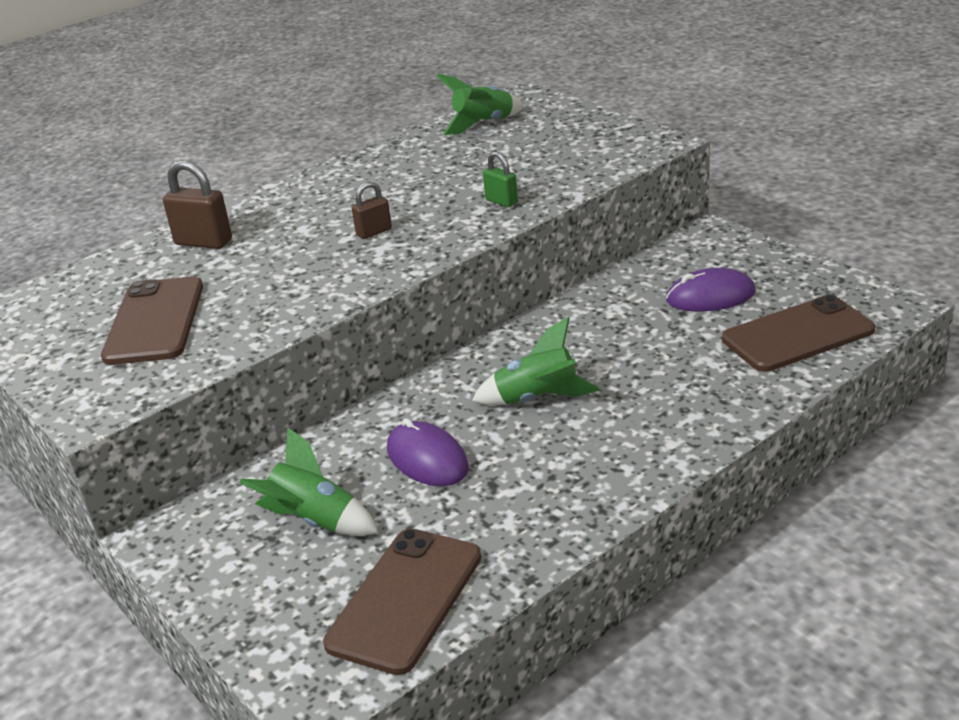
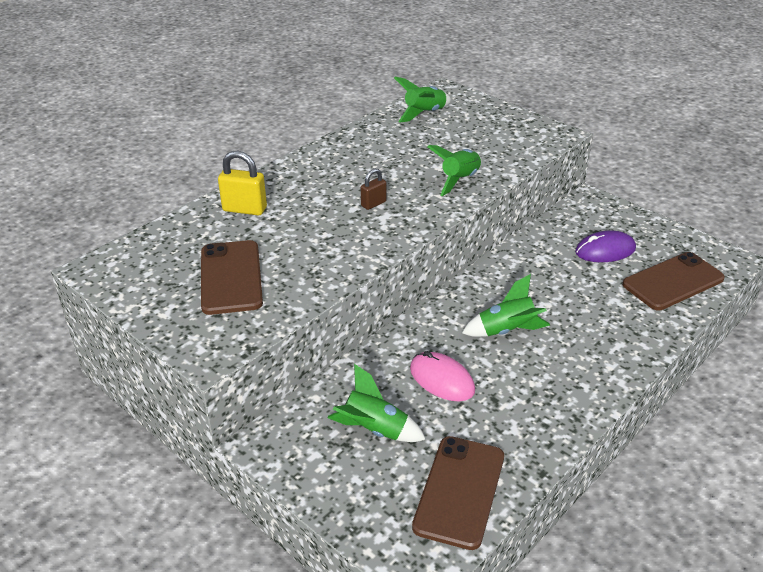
camera: 10 degrees left, 5 degrees up
(203, 242) = (244, 209): brown padlock -> yellow padlock
(427, 459) = (442, 379): purple mouse -> pink mouse
(501, 201) = (460, 180): green padlock -> green rocket

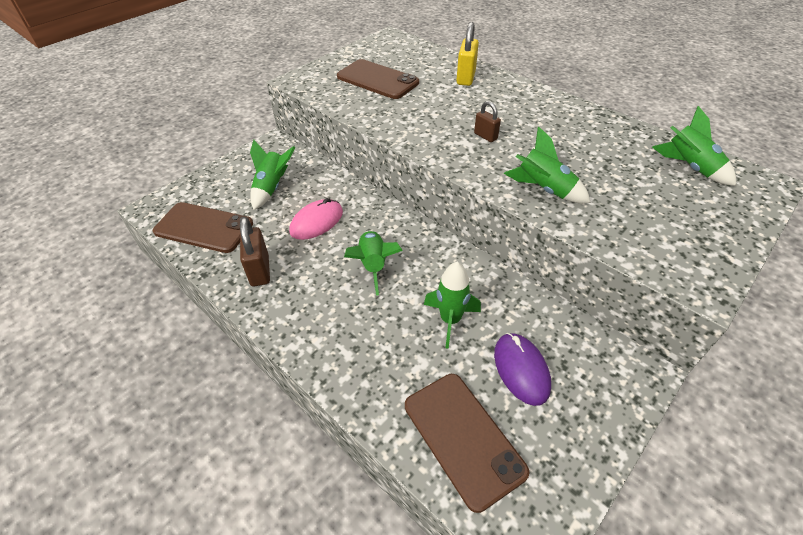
camera: 90 degrees right, 10 degrees up
(231, 277) = (377, 80): brown phone -> brown phone turned 45 degrees clockwise
(528, 420) = (260, 270): none -> brown padlock
(566, 283) = (450, 320): none -> green rocket

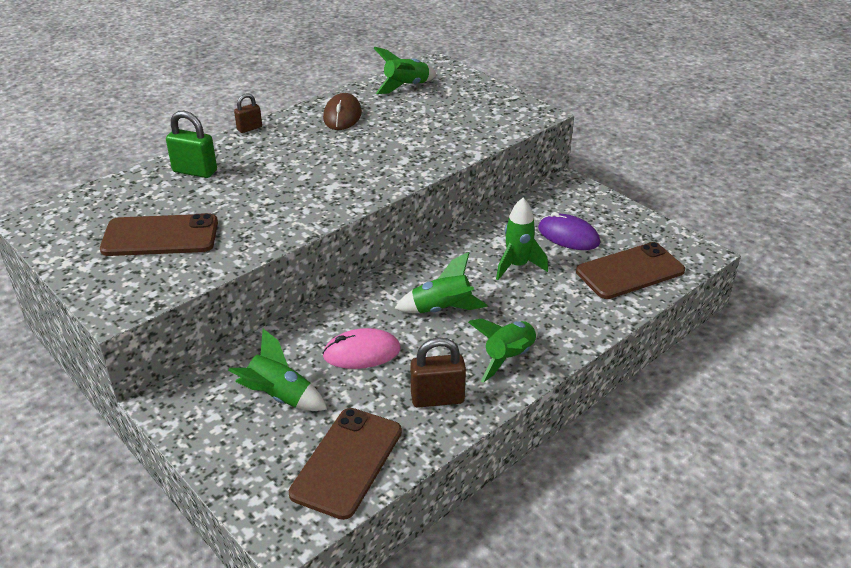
camera: 85 degrees left, 10 degrees down
(316, 222) = (361, 352): pink mouse -> pink mouse turned 60 degrees counterclockwise
(377, 80) = (160, 236): brown phone -> brown phone turned 45 degrees clockwise
(465, 78) = (195, 171): yellow padlock -> green padlock
(485, 136) = (325, 173): brown padlock -> brown padlock (249, 128)
(521, 369) = (568, 236): purple mouse -> purple mouse turned 45 degrees clockwise
(543, 189) = (420, 155): green rocket -> green rocket (508, 358)
(596, 133) = (342, 115): none -> brown mouse

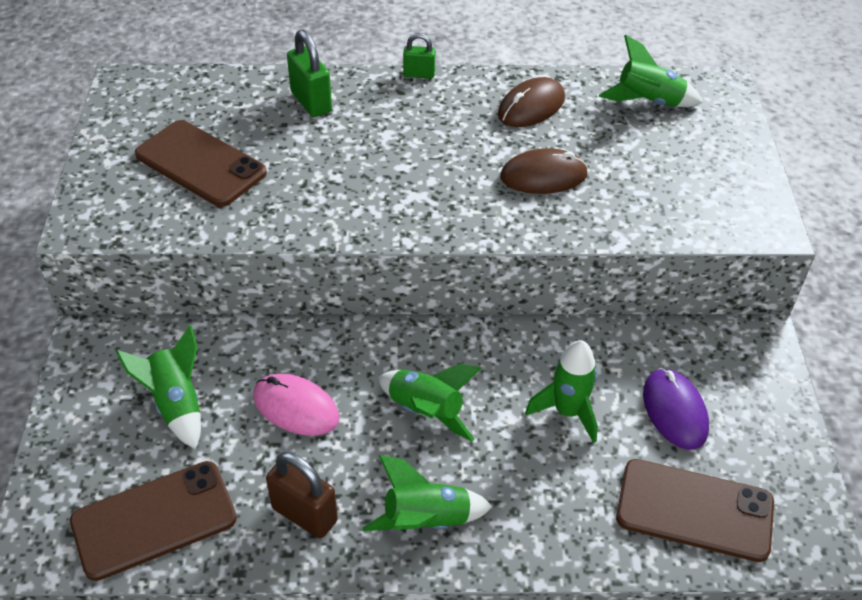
camera: 40 degrees right, 10 degrees up
(249, 128) = (419, 74): brown padlock -> green padlock
(394, 143) = (543, 176): none -> brown mouse

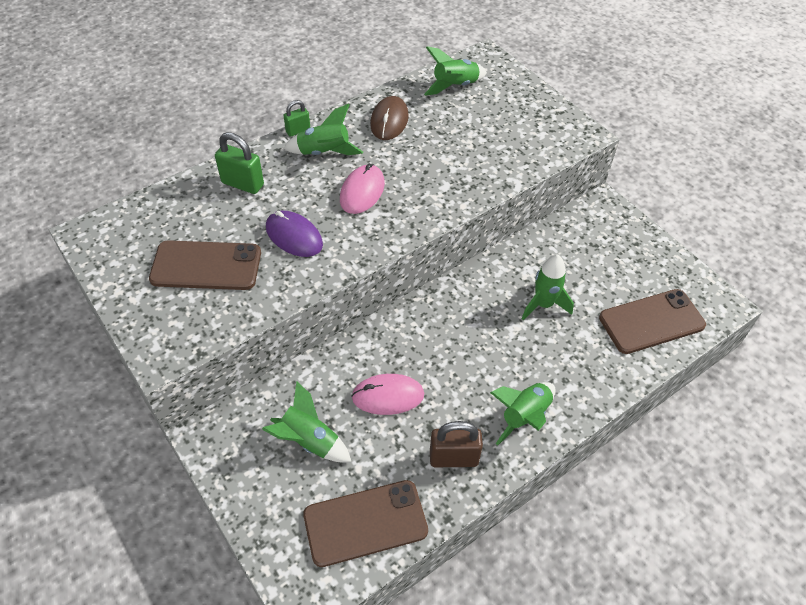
camera: 35 degrees left, 5 degrees up
(154, 520) = (365, 523): brown phone -> brown phone turned 45 degrees clockwise
(426, 411) = (467, 351): green rocket -> green rocket (324, 153)
(428, 166) = (362, 191): none -> pink mouse
(543, 176) = (437, 163): brown mouse -> none
(674, 411) = (596, 271): purple mouse -> purple mouse (294, 236)

